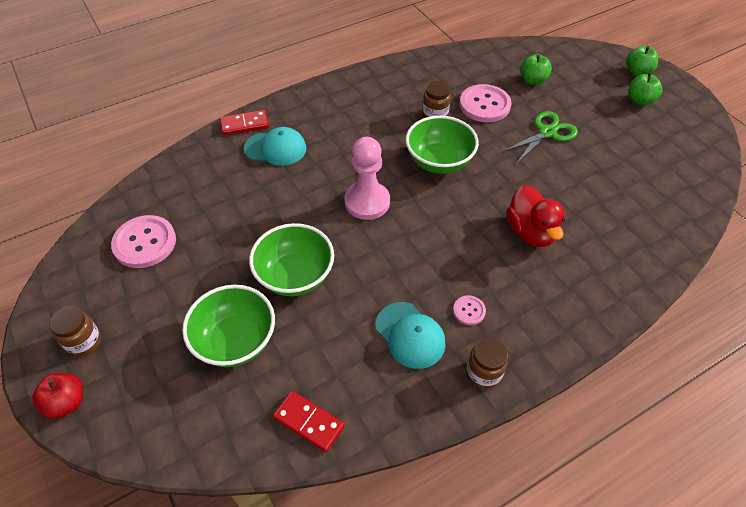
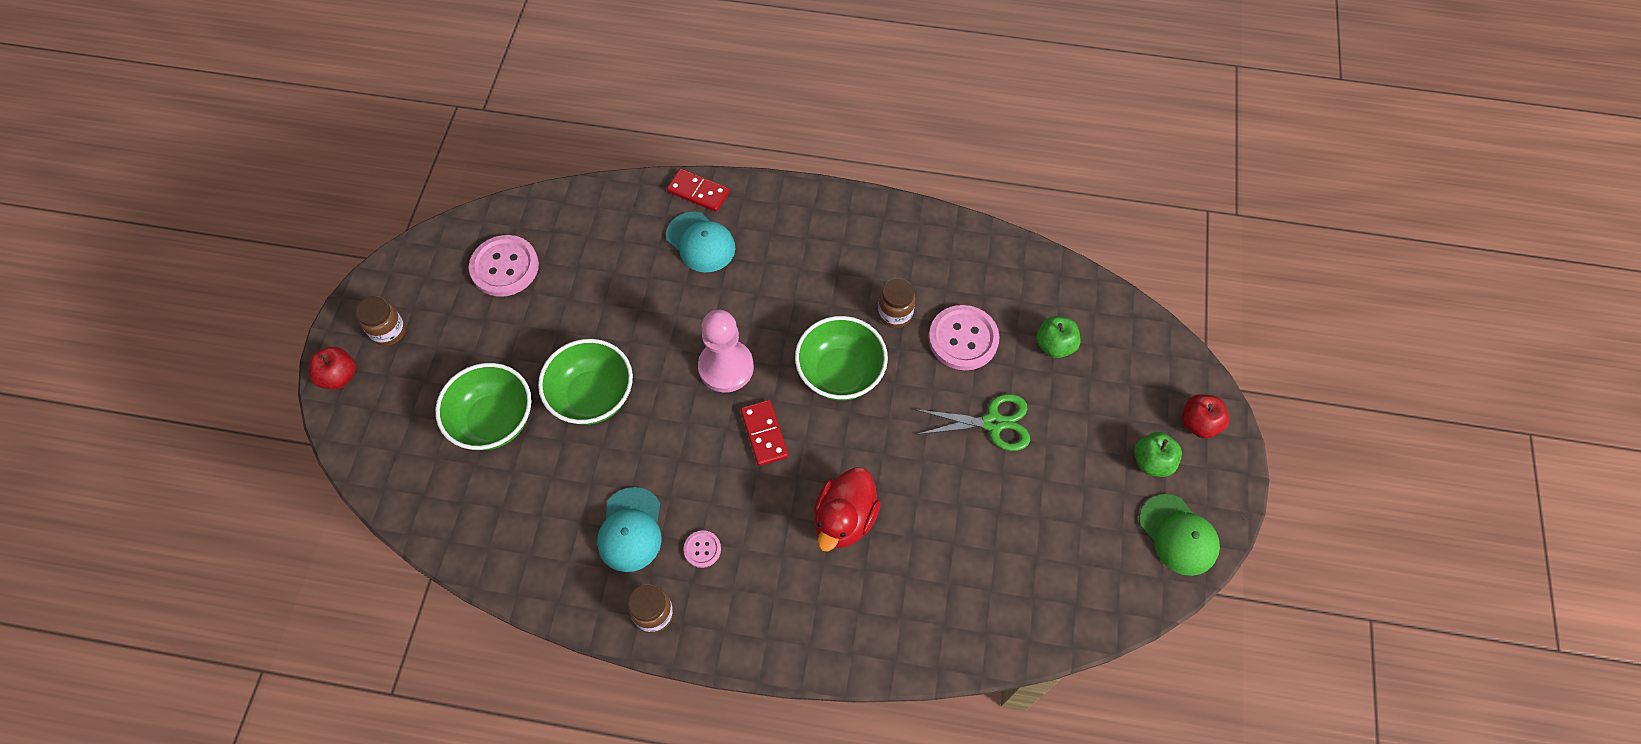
camera: 40 degrees right, 10 degrees up
(309, 422) = (484, 537): red domino -> red domino (764, 434)
(637, 72) = (1199, 423): green apple -> red apple
(691, 123) = (1178, 535): none -> green cap

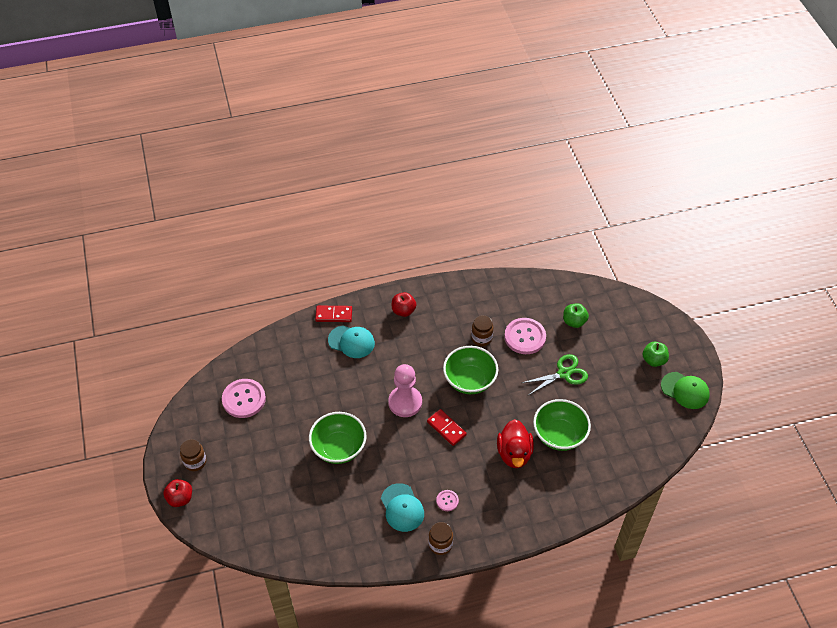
camera: 25 degrees left, 10 degrees down
(494, 421) = (289, 484): green bowl -> green bowl (559, 435)
(1199, 423) = (666, 332): red apple -> red apple (403, 311)

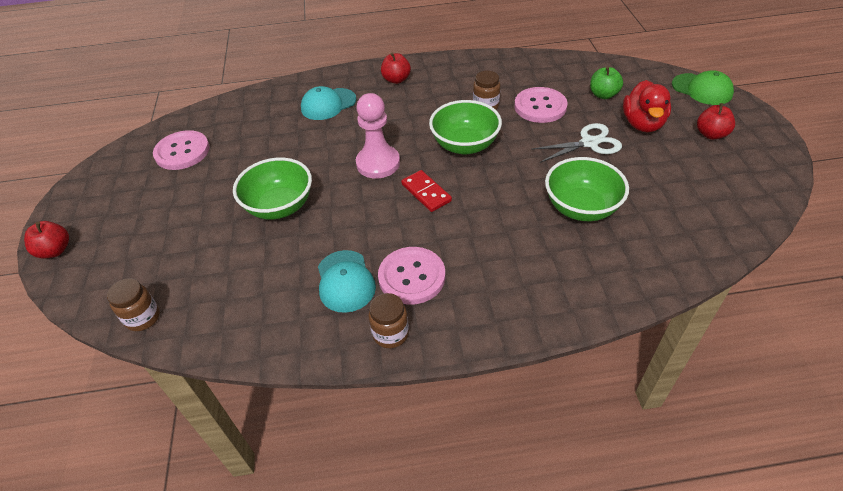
camera: 10 degrees right, 5 degrees down
(195, 462) = (94, 211): brown jar -> brown jar (143, 318)
(334, 315) = (315, 81): red domino -> none
(351, 342) = (328, 104): turquoise cap -> turquoise cap turned 120 degrees clockwise
(447, 501) = (412, 277): pink button -> pink button, size x2.06
(514, 453) = (515, 225): red duck -> red duck (642, 124)
(564, 373) = (589, 143): green scissors -> white scissors
(653, 360) = (711, 134): green apple -> red apple
(685, 390) = (759, 167): green cap -> green cap (702, 89)

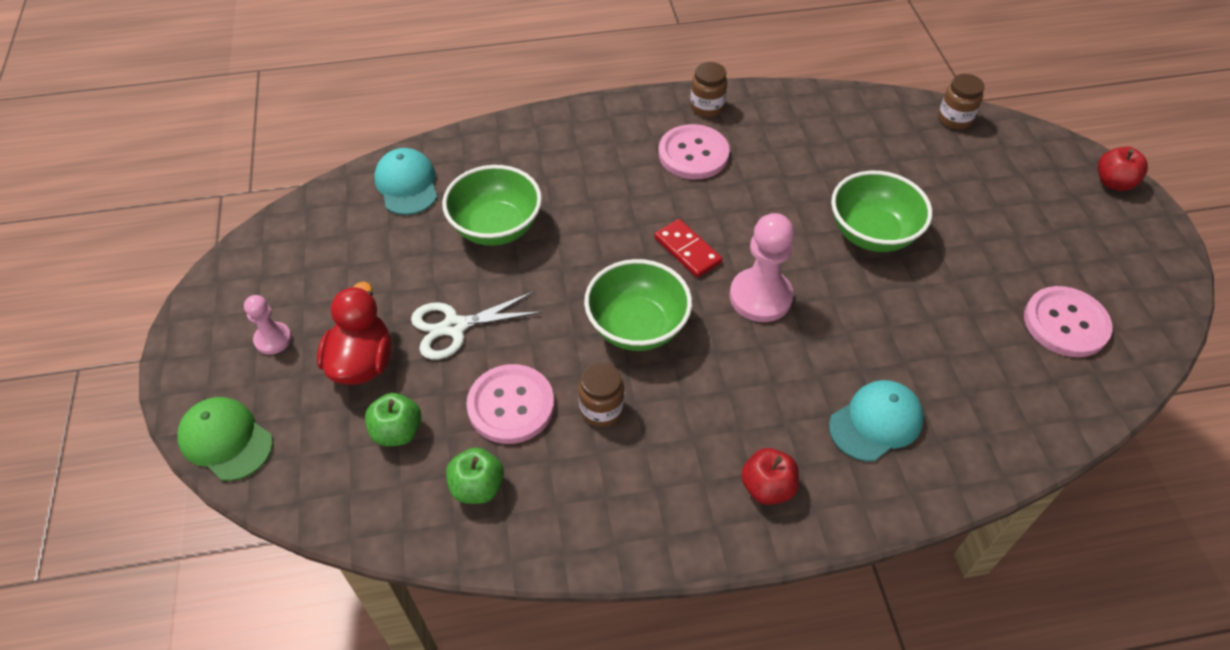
camera: 175 degrees right, 5 degrees up
(345, 281) = (762, 150): turquoise cap -> turquoise cap (407, 184)
(549, 76) = (477, 487): none -> green apple
(711, 134) = (273, 339): red apple -> pink pawn

